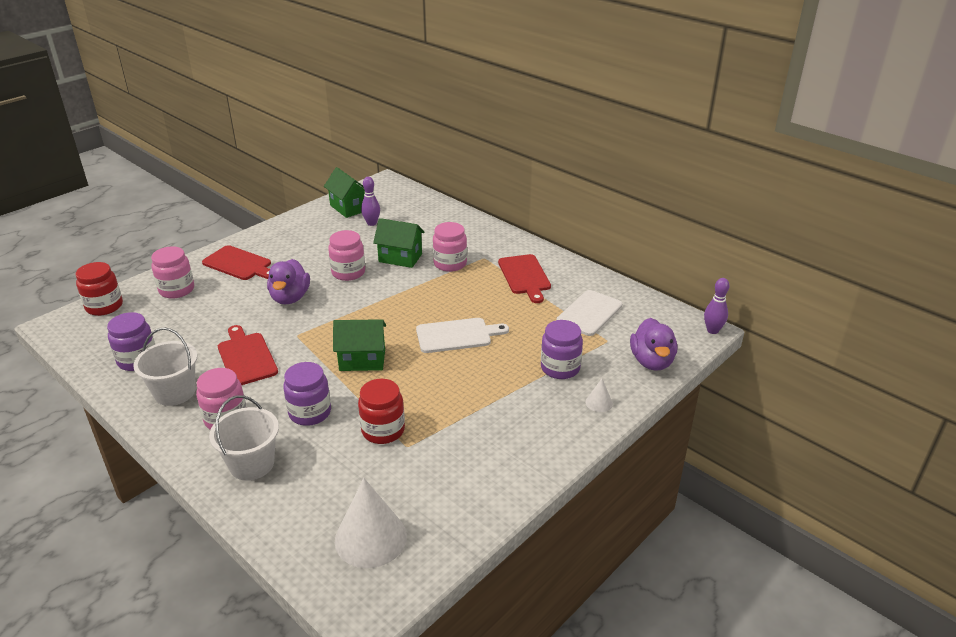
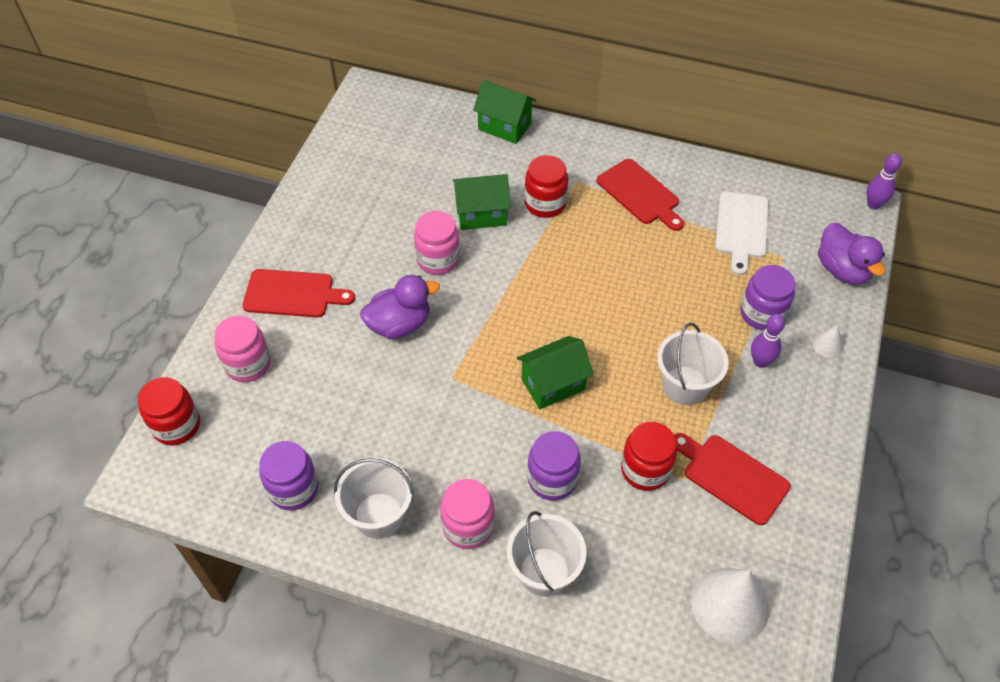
camera: 25 degrees left, 20 degrees up
(246, 357) = (420, 432): red cutting board -> red cutting board (732, 476)
(290, 298) = (399, 324): purple duck -> purple duck turned 90 degrees counterclockwise
(349, 208) = (356, 152): green house -> green house (504, 126)
(371, 223) = (405, 169): purple bowling pin -> purple bowling pin (760, 361)
(450, 264) = (545, 204): pink jar -> red jar
(457, 335) = (628, 309): white cutting board -> none
(460, 391) = (685, 385): none -> white bucket

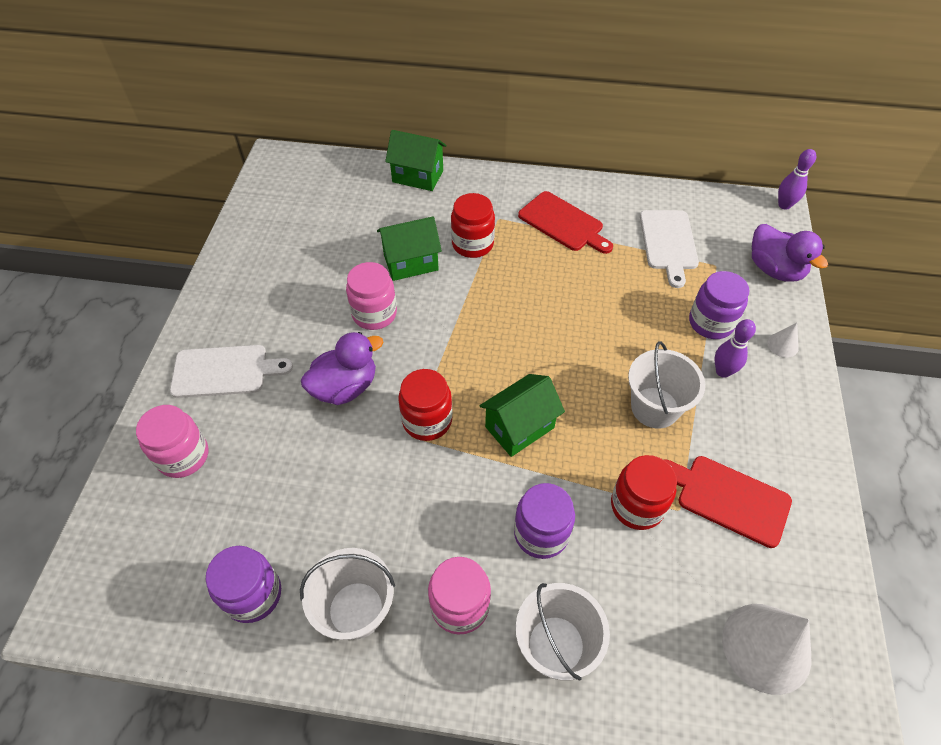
camera: 10 degrees left, 0 degrees up
(176, 425) = (107, 540): red jar -> red jar (427, 420)
(293, 294) = (225, 371): red cutting board -> white cutting board

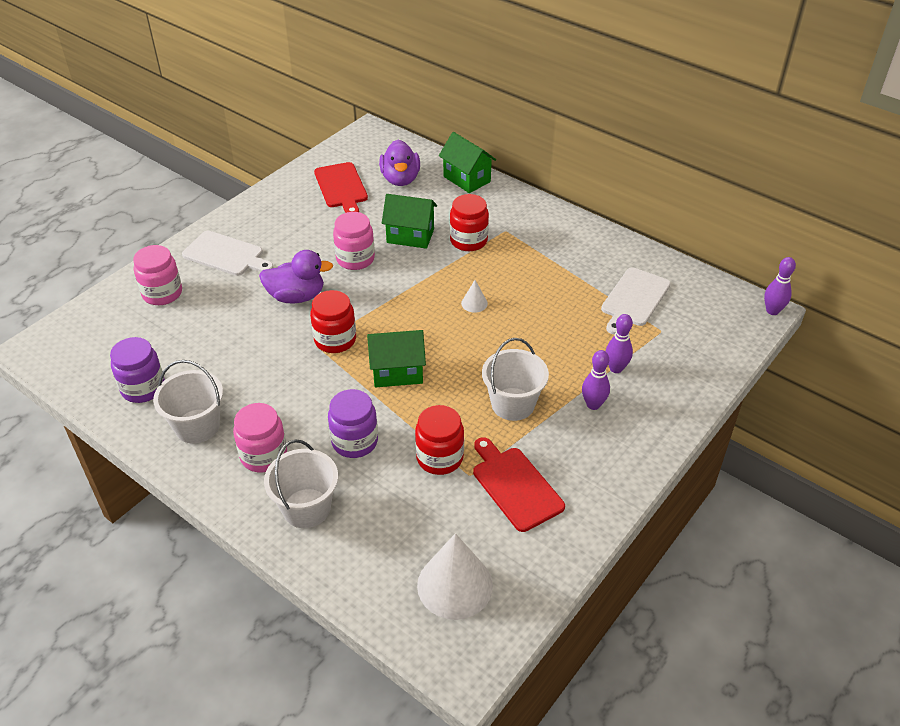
camera: 30 degrees right, 10 degrees down
(563, 223) = (556, 253): red cutting board -> red cutting board (341, 187)
(711, 323) = (616, 368): purple jar -> purple bowling pin
(774, 269) = (713, 354): purple duck -> purple duck (400, 179)
(782, 345) = (664, 408): white cone -> white cone (474, 303)

